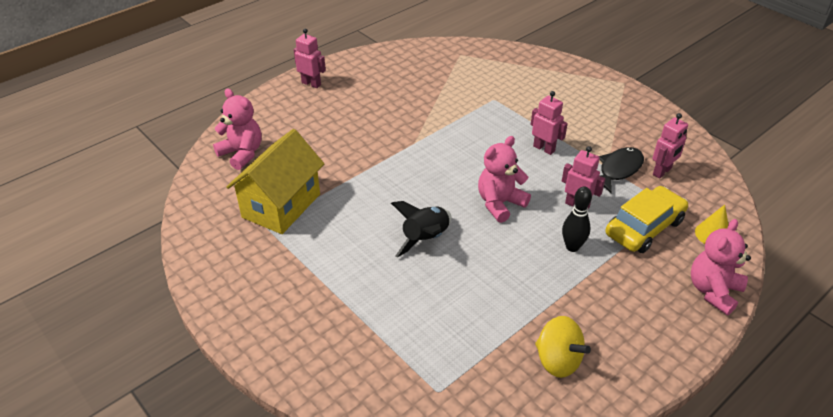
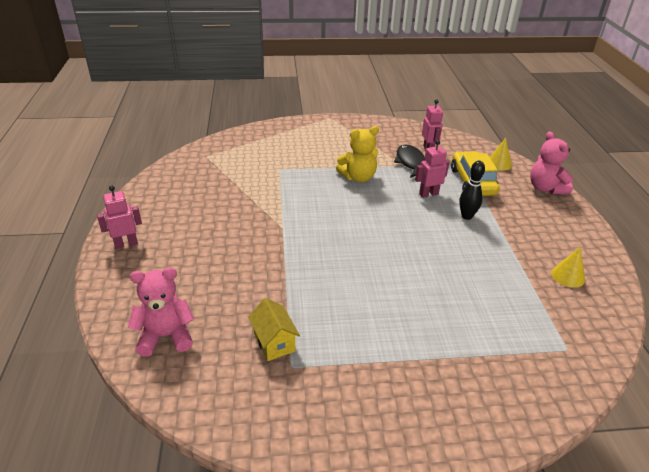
camera: 55 degrees left, 5 degrees down
(281, 206) = (274, 342): yellow house -> yellow house, size x0.53
(425, 239) = (399, 276): black rocket -> none
(500, 203) = (395, 223): pink teddy bear -> none
(544, 148) = (358, 177): pink robot -> yellow teddy bear
(558, 360) = (568, 276): yellow spinning top -> yellow cone

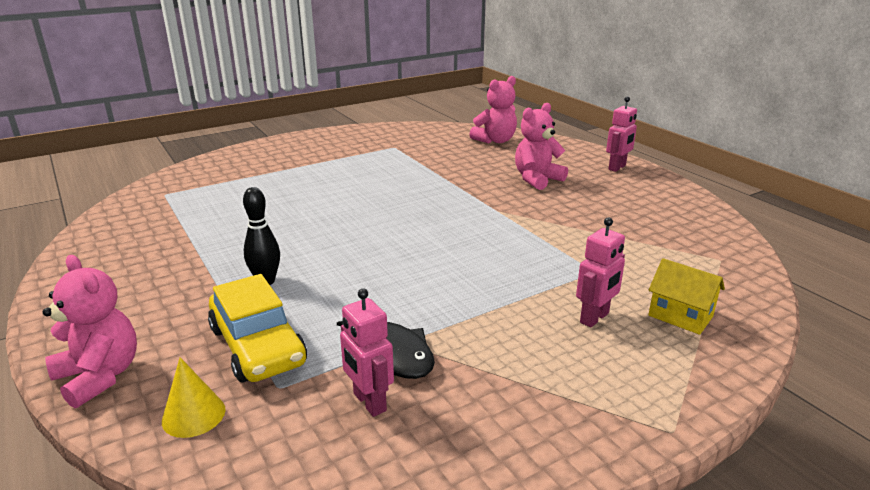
camera: 155 degrees right, 10 degrees down
(211, 252) = (537, 179): none -> pink teddy bear
(274, 342) = (417, 152): yellow house -> yellow house (680, 316)
(358, 177) = (465, 294): yellow teddy bear -> none
(428, 194) = (335, 299): pink robot -> pink robot (595, 318)
(568, 276) = (132, 246): yellow cone -> none

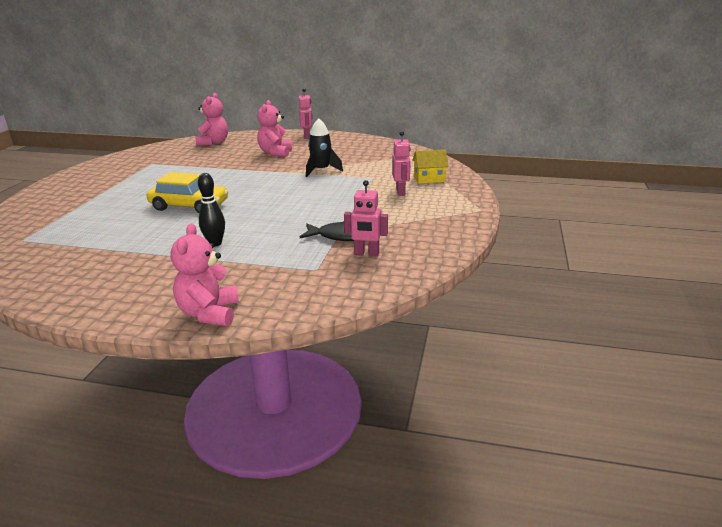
camera: 45 degrees left, 0 degrees up
(99, 376) = (209, 313): pink teddy bear -> pink teddy bear turned 90 degrees counterclockwise
(193, 415) = (297, 296): yellow cone -> none
(257, 346) = (272, 264): yellow car -> yellow car (189, 206)
(547, 229) = (321, 170): none -> black rocket

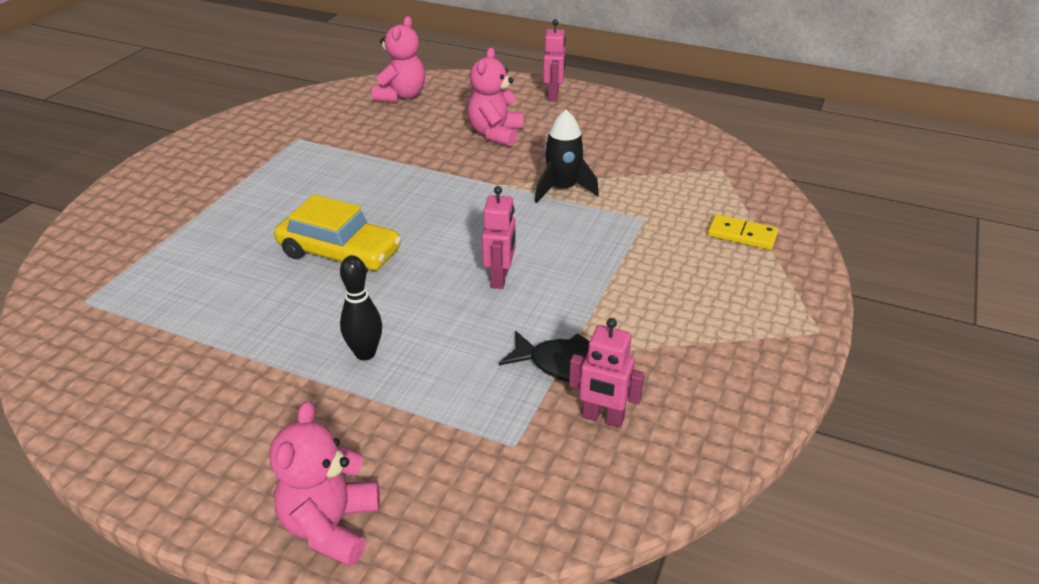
camera: 10 degrees right, 10 degrees up
(401, 192) = (687, 263): pink robot -> pink robot (500, 278)
(429, 179) = (742, 235): yellow house -> yellow domino

